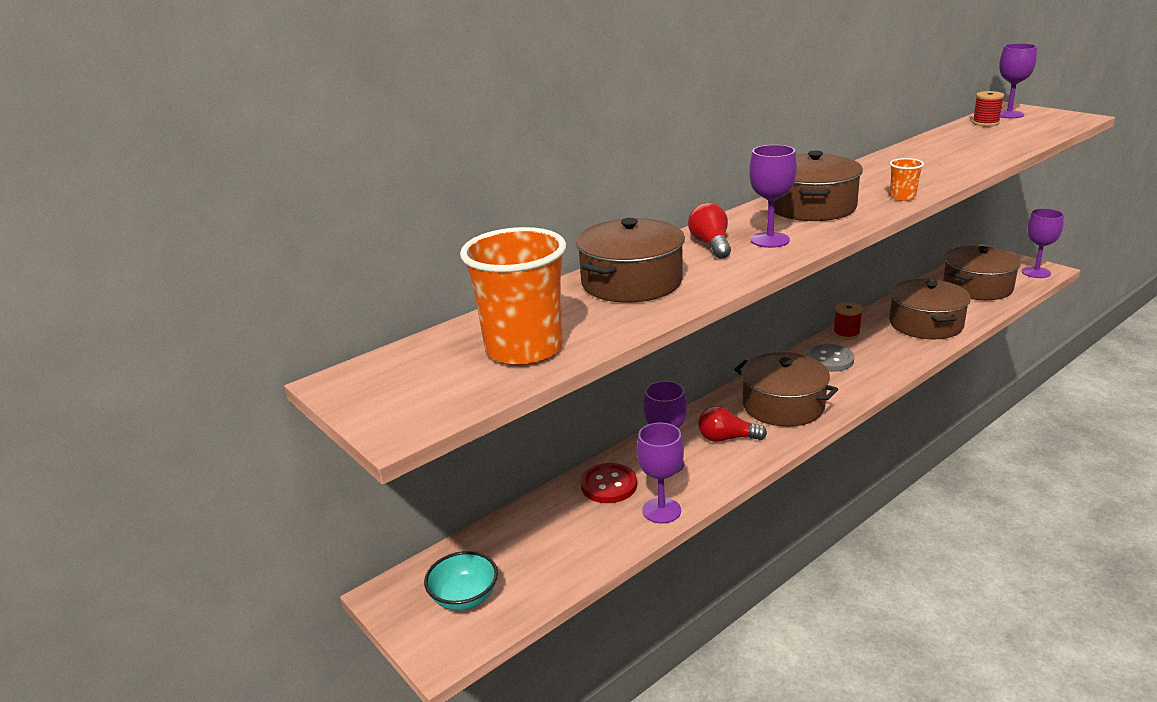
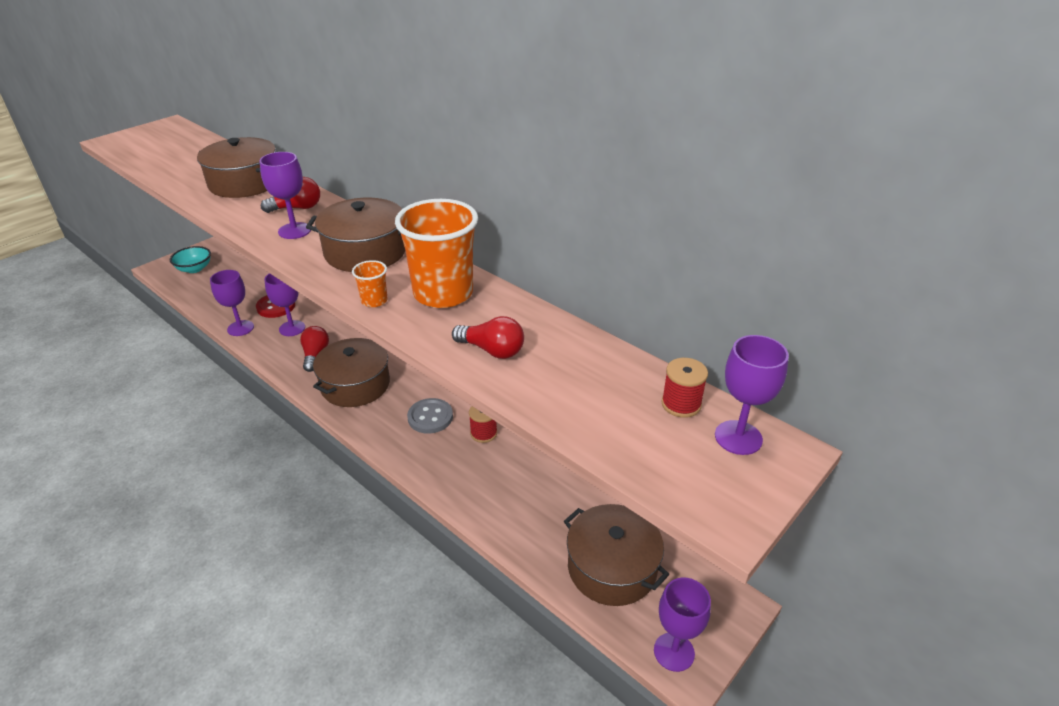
camera: 80 degrees right, 10 degrees up
(524, 349) = (170, 159): orange cup -> orange cup (443, 293)
(926, 324) = (504, 498): brown pot -> none
(956, 161) = (492, 350): none -> red light bulb

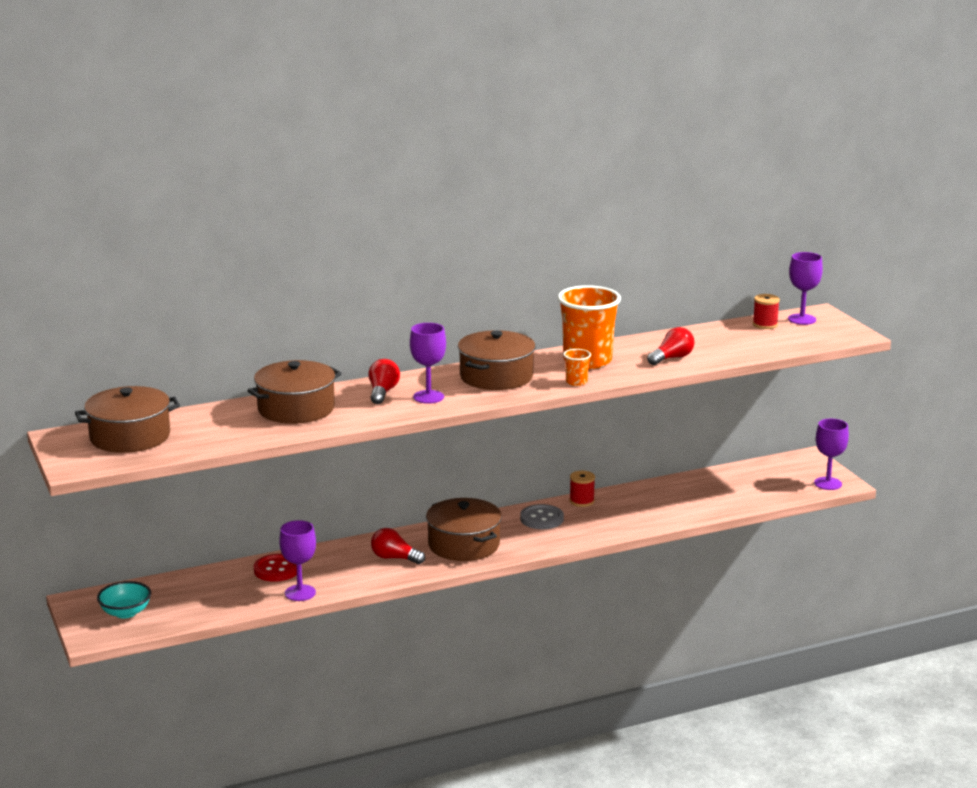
camera: 65 degrees left, 15 degrees down
(292, 328) = (331, 565): purple goblet -> none
(612, 567) = (753, 486): brown pot -> brown pot (130, 437)

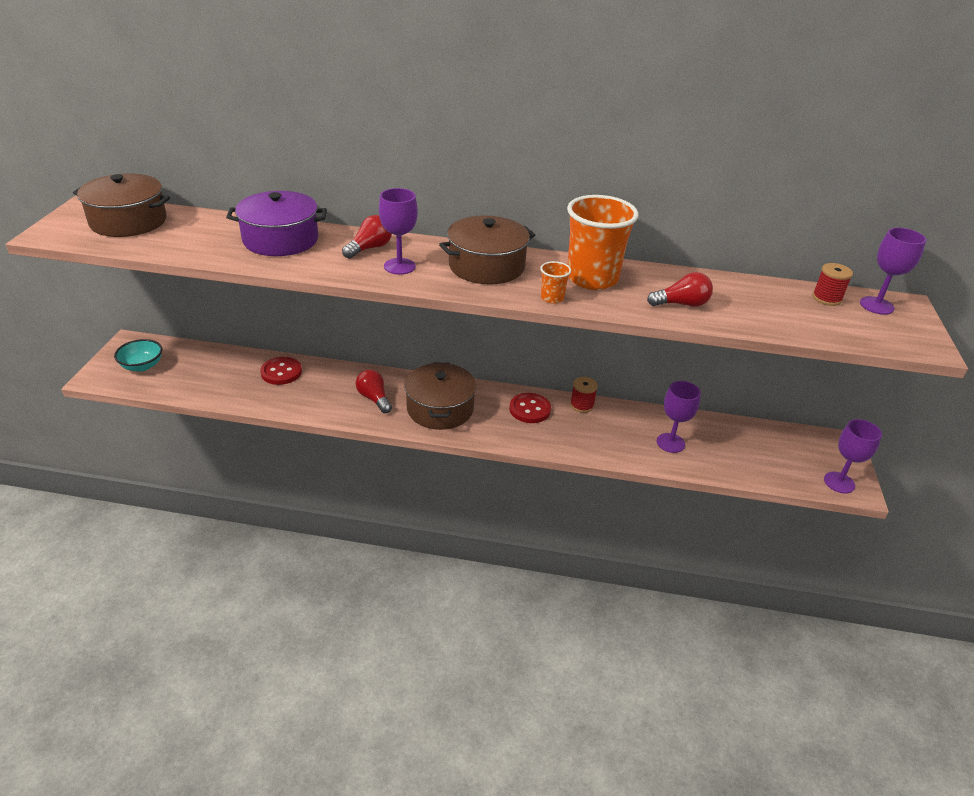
camera: 30 degrees right, 15 degrees up
(296, 409) = (280, 240): brown pot -> purple pot
(300, 593) = (270, 401): purple goblet -> purple goblet (670, 443)
(542, 519) = (529, 409): grey button -> red button

